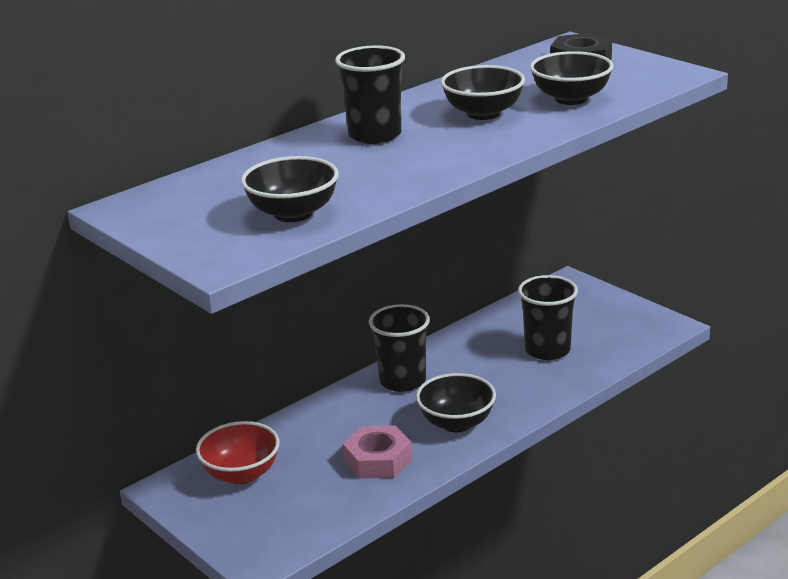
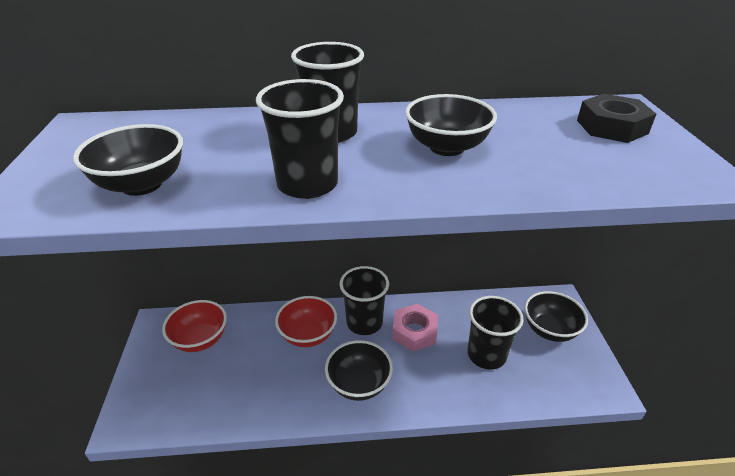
camera: 35 degrees right, 10 degrees up
(357, 416) = (308, 335): none -> red bowl
(378, 460) = (279, 383): pink nut -> pink nut (414, 332)
(423, 168) = (307, 184): none -> black cup
(571, 99) = (549, 164): black bowl -> black bowl (550, 330)

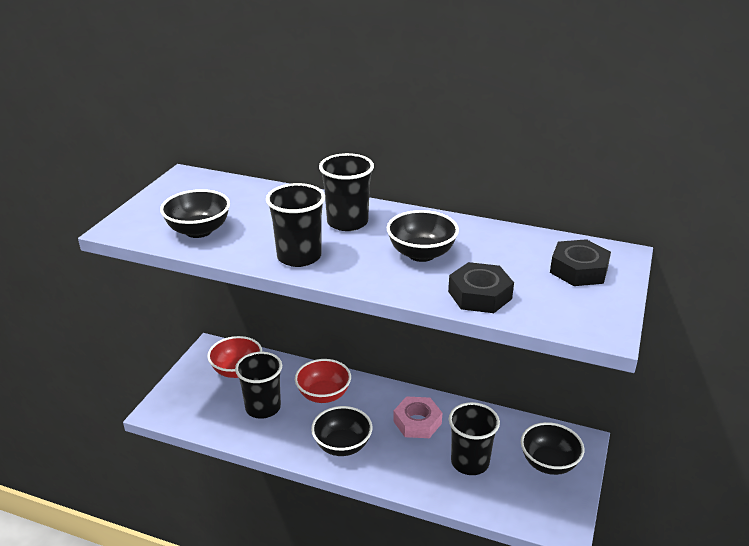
camera: 25 degrees right, 5 degrees down
(364, 322) = (377, 400): black cup -> black cup (263, 407)
(555, 175) = (480, 295): none -> black nut

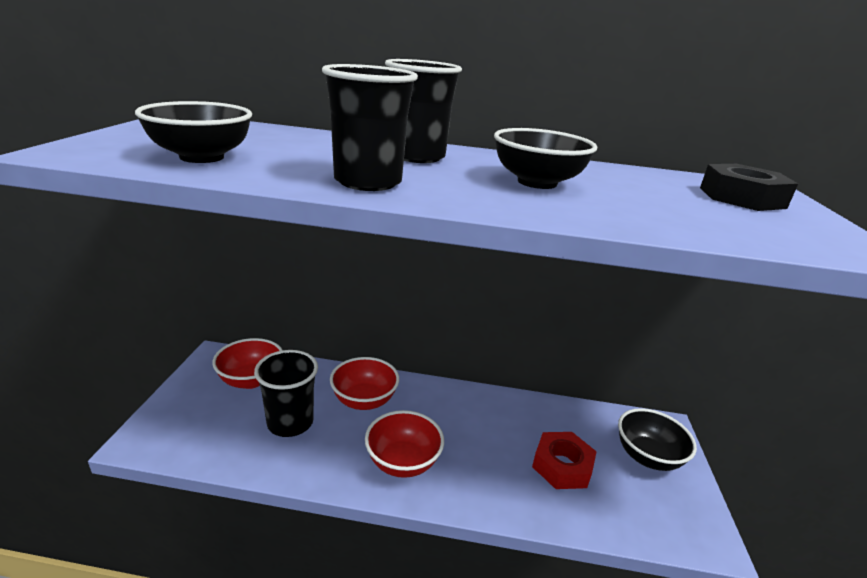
camera: 15 degrees left, 5 degrees down
(342, 446) = (403, 462): black bowl -> red bowl
(417, 422) = (483, 423): pink nut -> none
(470, 462) = (562, 466): black cup -> red nut
(480, 295) = (656, 218): black nut -> none

